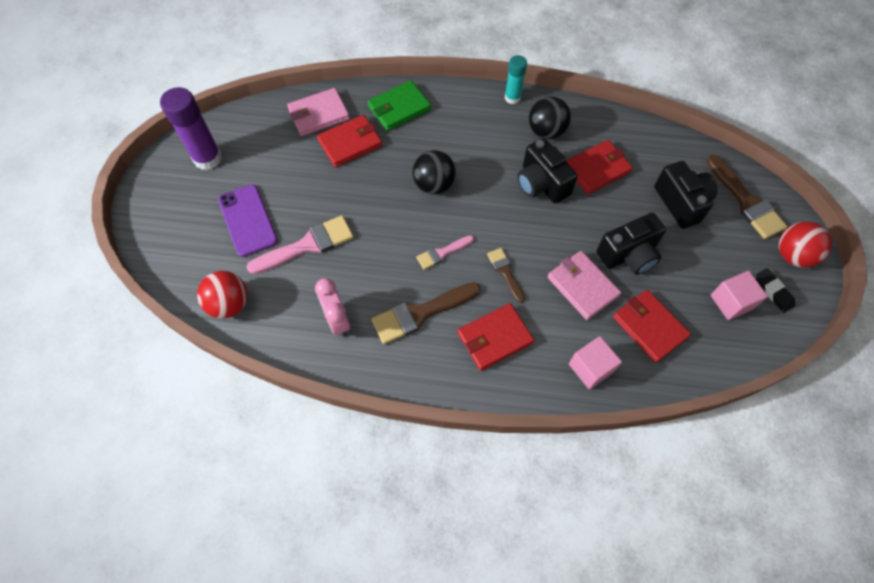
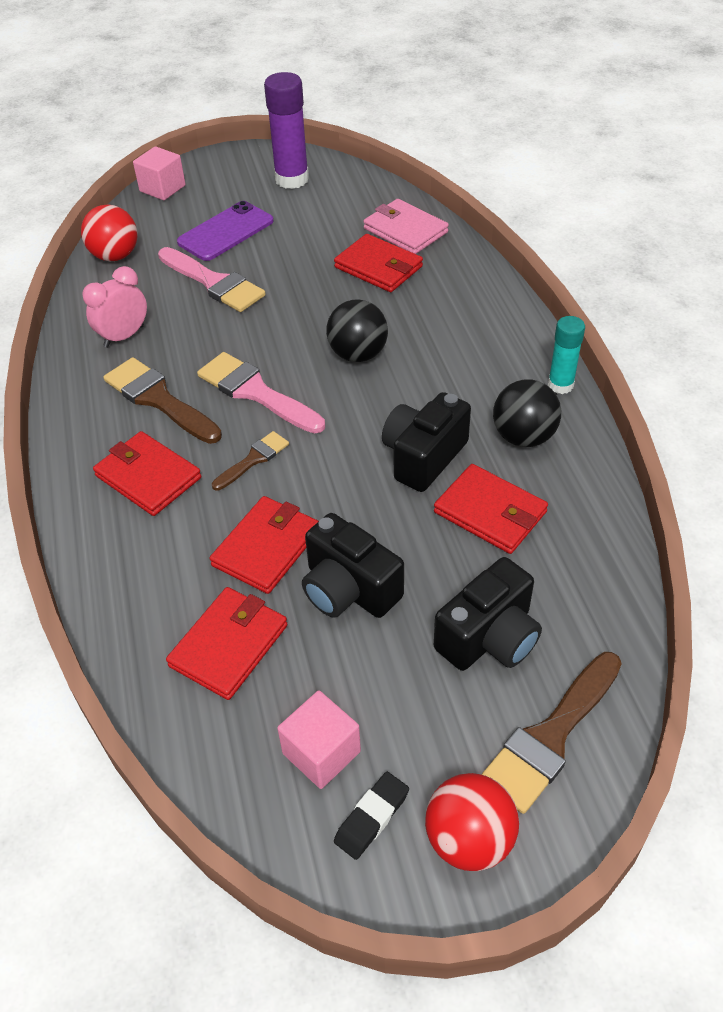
camera: 70 degrees right, 15 degrees down
(399, 108) = (462, 288): green wallet -> none
(442, 253) = (255, 392): pink brush -> pink brush, size x1.77
(582, 286) = (266, 547): pink wallet -> red wallet
(590, 368) = (135, 590): pink cube -> pink cube (162, 188)

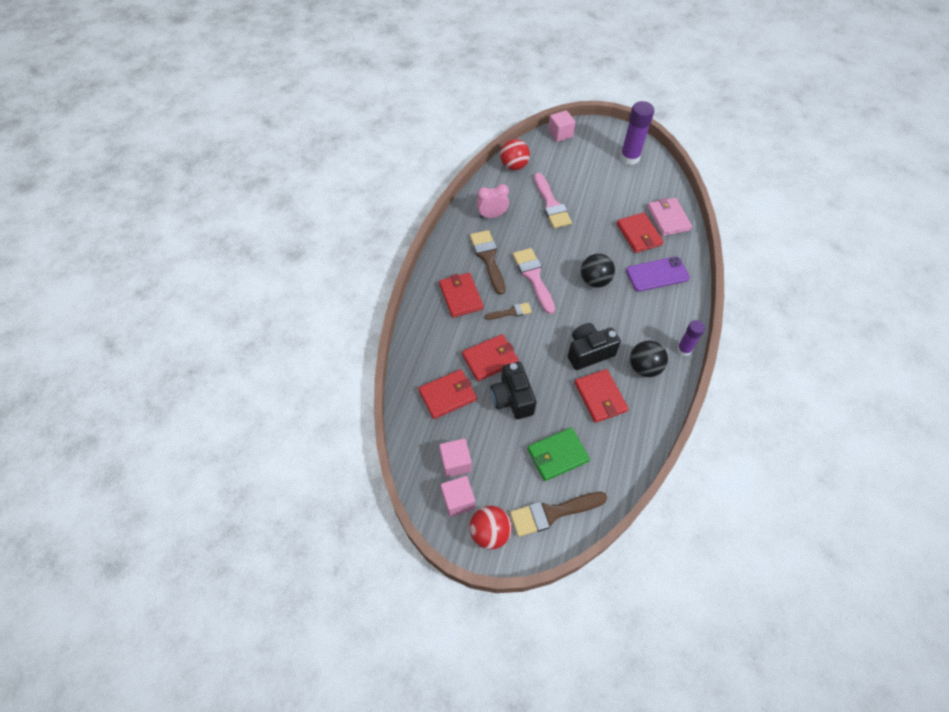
camera: 30 degrees right, 10 degrees up
(226, 232) = (575, 176): purple phone -> purple phone (657, 274)
(371, 817) = (458, 500): black eraser -> pink cube
(489, 637) = (557, 455): black camera -> green wallet
(560, 385) = (684, 349): turquoise glue stick -> purple glue stick

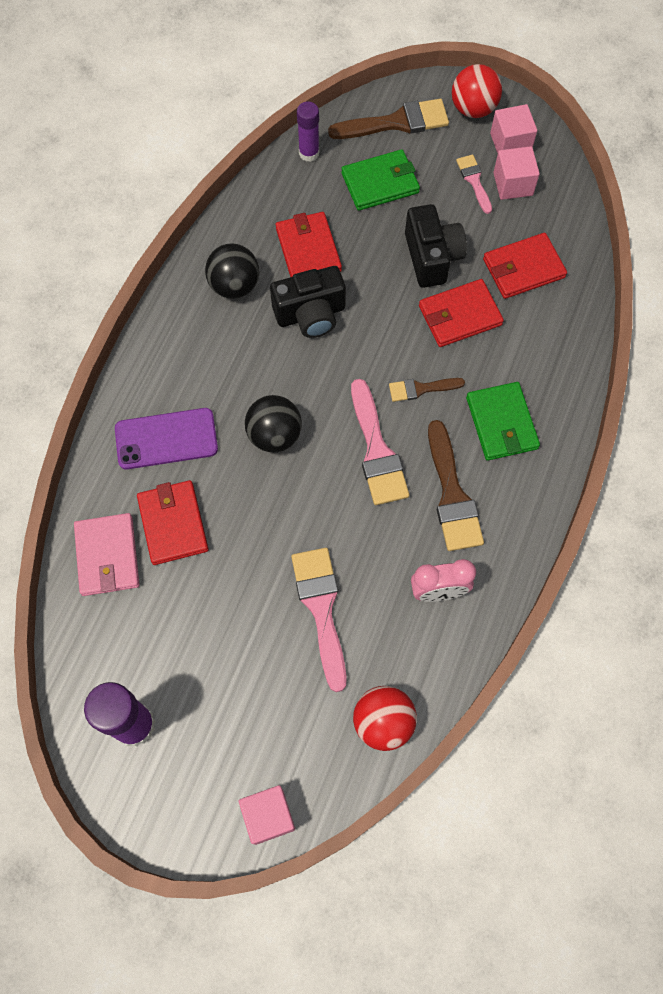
camera: 175 degrees left, 10 degrees up
(461, 296) = (501, 423): red wallet -> green wallet
(485, 463) = (474, 181): none -> pink brush
(684, 349) = (167, 307): purple glue stick -> purple glue stick (309, 153)

